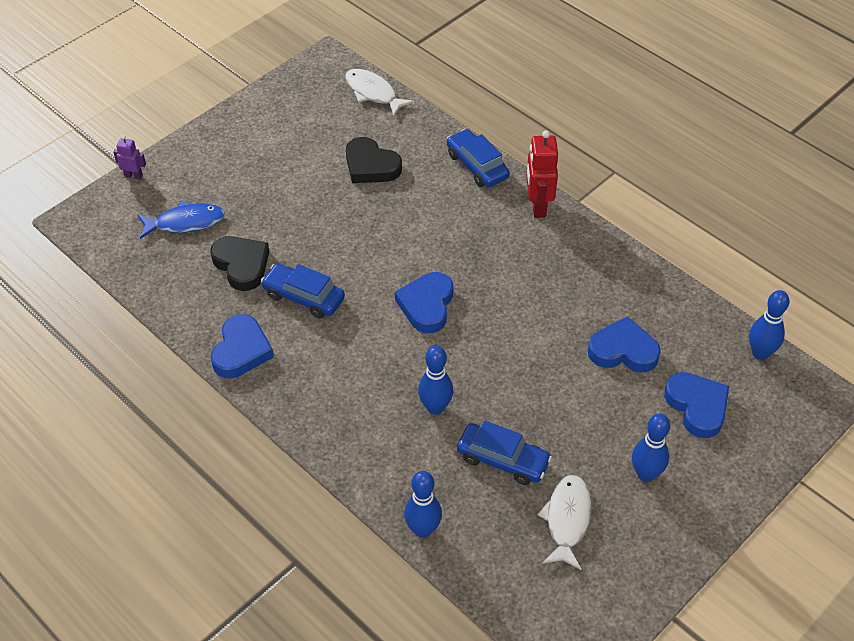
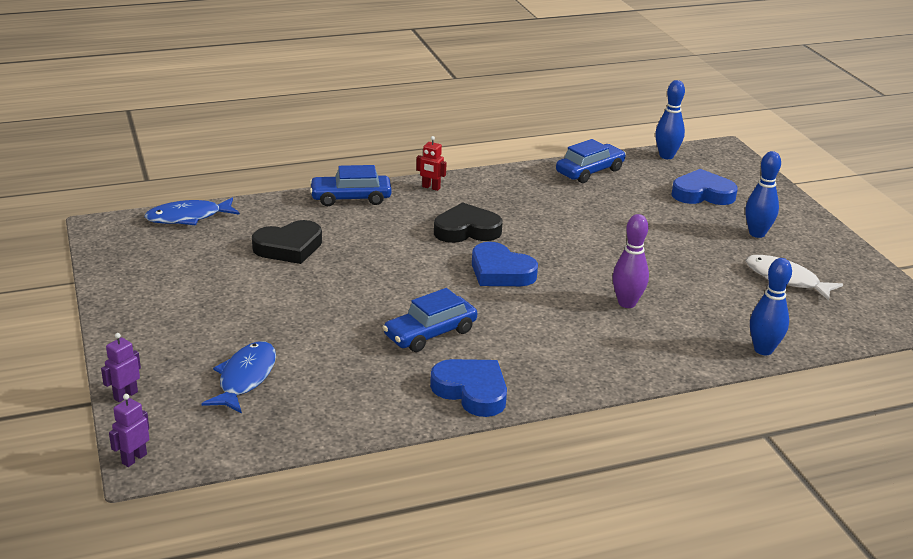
camera: 65 degrees left, 20 degrees down
(73, 213) = (134, 459): none -> purple robot
(242, 265) = (349, 358): black heart -> black heart (466, 230)
(373, 93) = (188, 217): white fish -> blue fish
(435, 407) = (627, 303): blue bowling pin -> purple bowling pin
(503, 460) = (707, 289): blue car -> blue car (590, 171)
(538, 206) = (431, 187): red robot -> red robot, size x0.55
(623, 351) = (625, 203): blue heart -> none

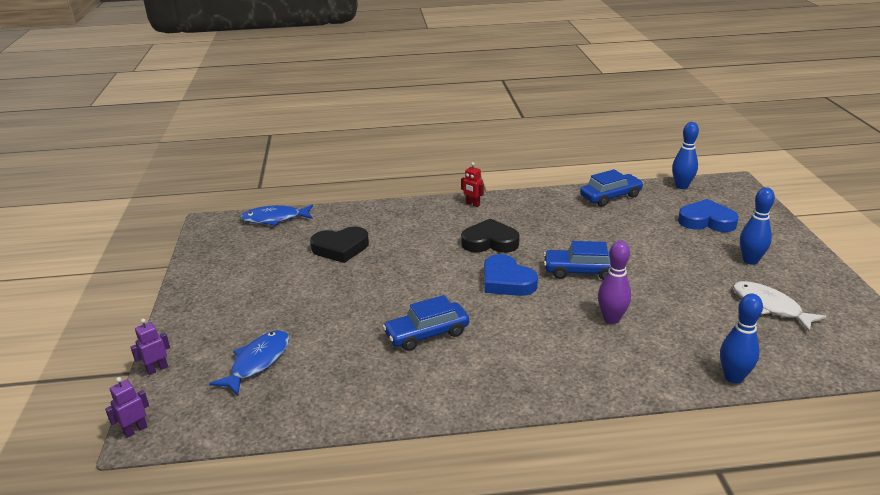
camera: 15 degrees right, 0 degrees up
(351, 198) = (405, 210): blue car -> blue car (581, 271)
(471, 391) = (444, 394): blue heart -> none

